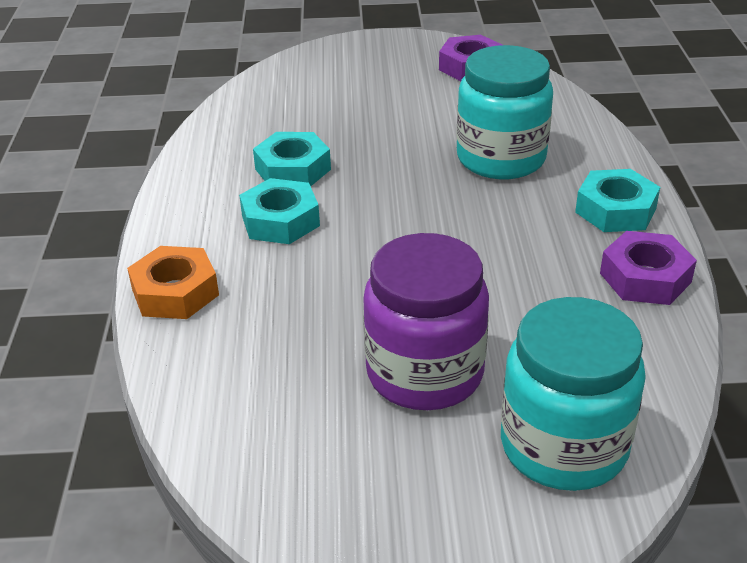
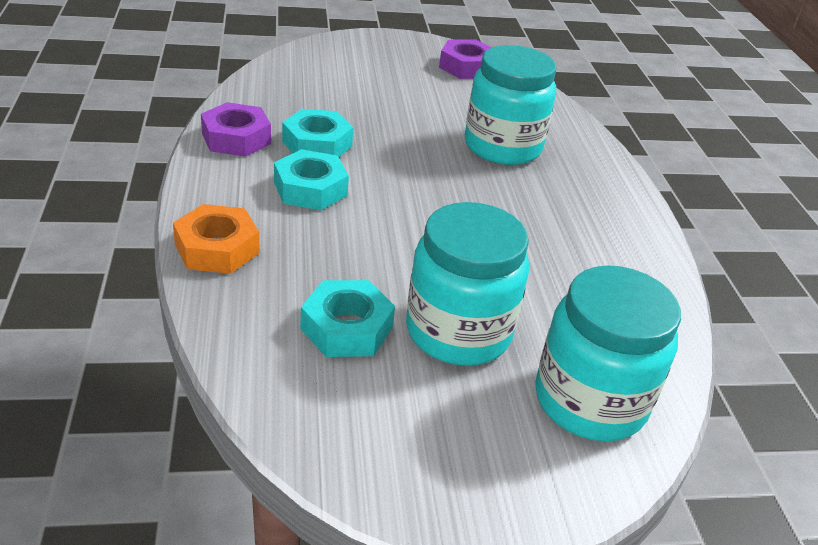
camera: 10 degrees left, 0 degrees up
(425, 373) = (458, 332): purple jar -> turquoise jar
(615, 210) = (606, 197): turquoise nut -> turquoise nut (346, 328)
(645, 278) = (639, 256): purple nut -> purple nut (236, 138)

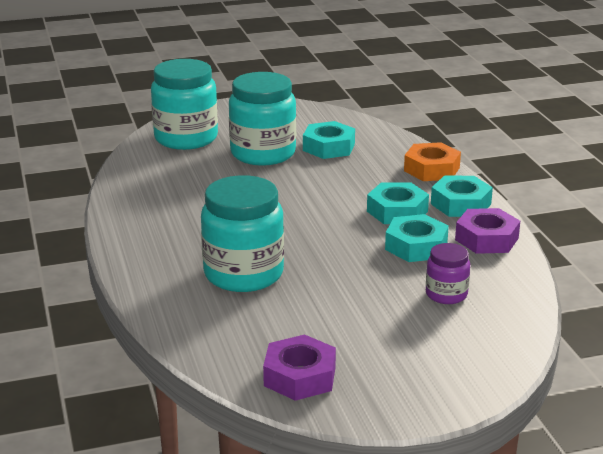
camera: 175 degrees right, 10 degrees down
(226, 185) = (461, 204): none -> turquoise nut
(320, 97) = (446, 294): none -> purple jar

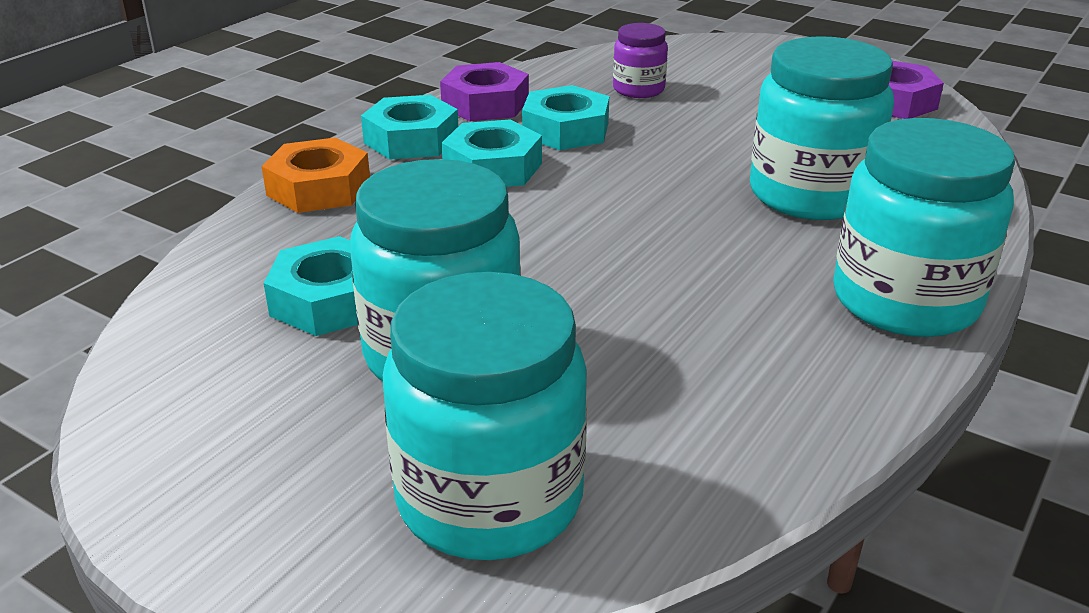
camera: 130 degrees left, 5 degrees up
(139, 244) = (905, 301): none -> turquoise jar

